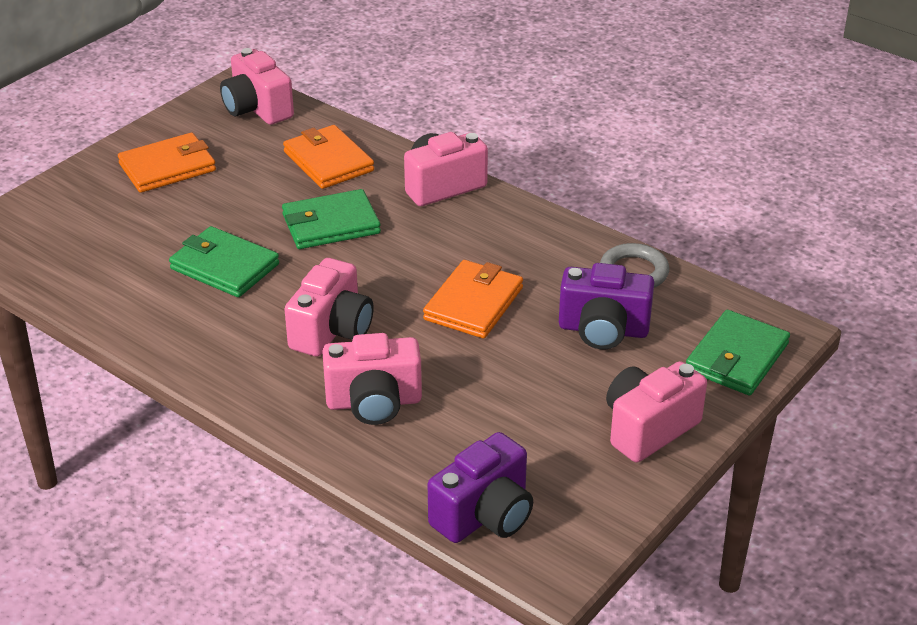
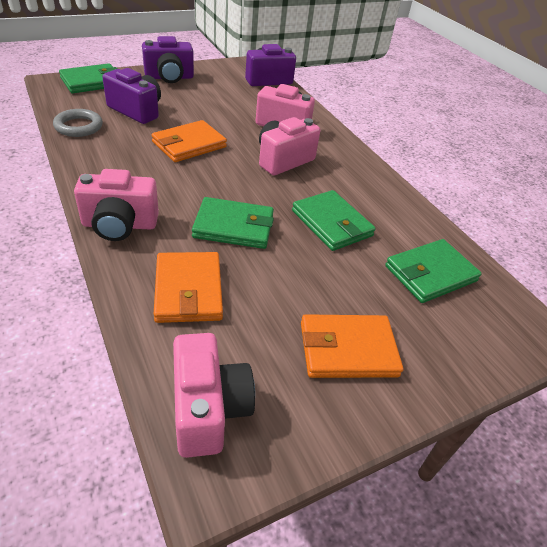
camera: 160 degrees left, 5 degrees up
(96, 252) = (430, 273): none -> green wallet
(648, 428) = (169, 77): pink camera -> purple camera

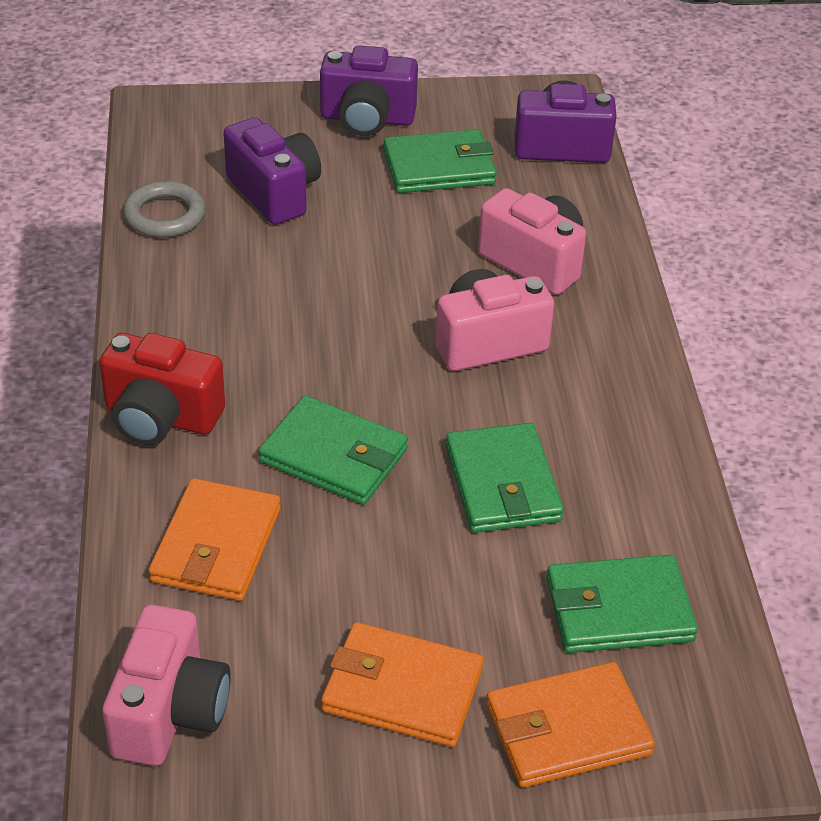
camera: 25 degrees right, 0 degrees up
(92, 82) = (222, 115): green wallet -> green wallet (439, 167)
(119, 225) = (161, 417): pink camera -> red camera
(189, 144) = (334, 281): orange wallet -> orange wallet (567, 730)

